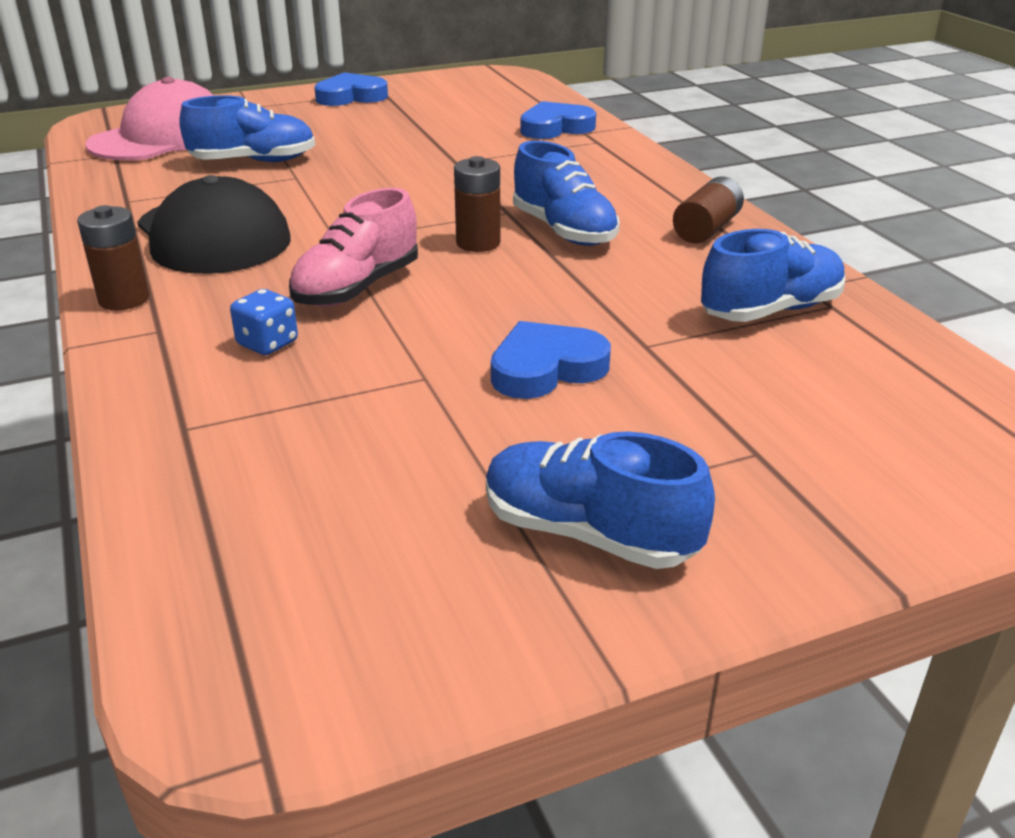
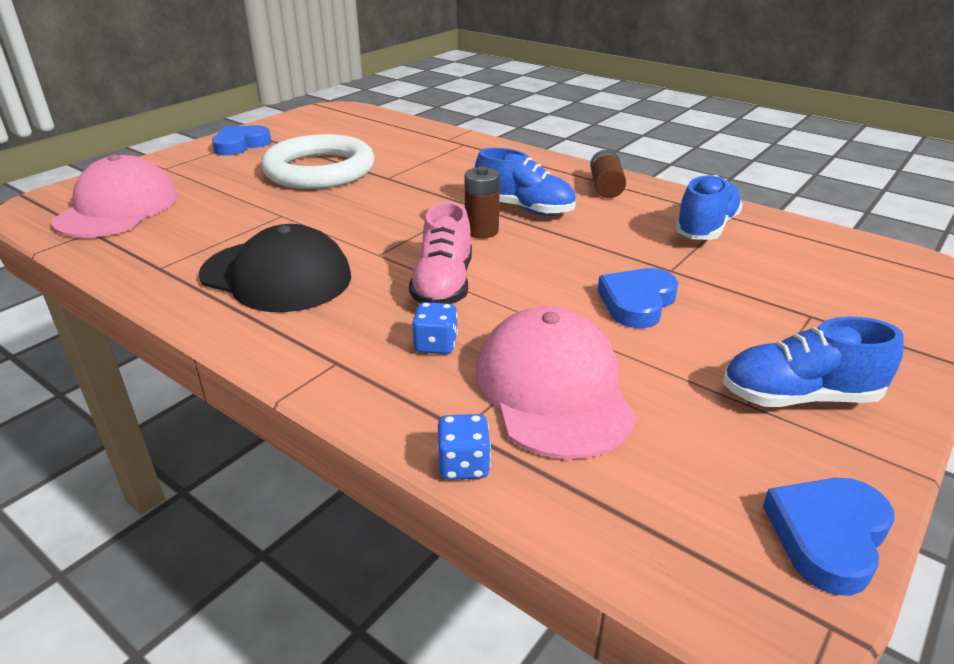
camera: 30 degrees left, 0 degrees up
(124, 299) = (272, 347): brown battery -> none
(139, 460) = (463, 465): none -> blue dice
(254, 161) = (229, 211): blue shoe -> none
(320, 424) = (553, 389): none -> pink cap
(394, 139) = (319, 170): none -> white ring
(555, 127) = (424, 140): blue heart -> blue heart (828, 536)

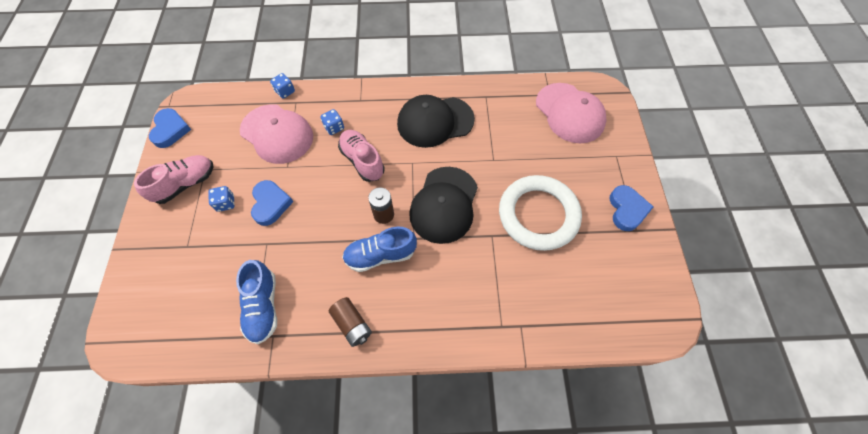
camera: 140 degrees right, 30 degrees up
(399, 210) = (444, 205): none -> black cap
(719, 335) = (226, 203): none -> blue dice
(799, 397) = (185, 184): blue shoe -> pink shoe

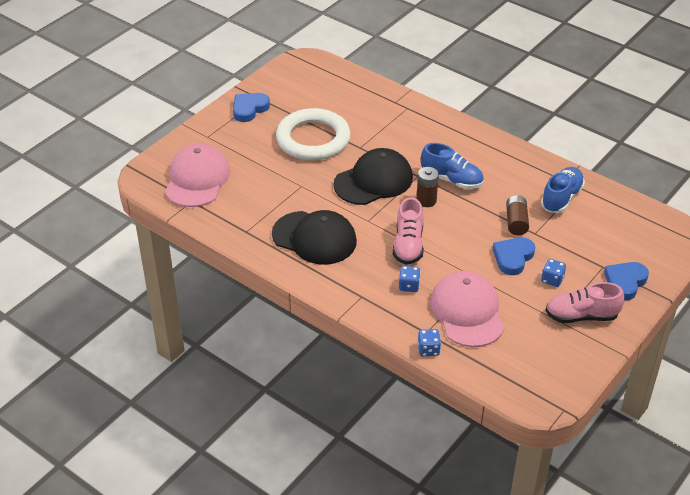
camera: 140 degrees left, 20 degrees down
(170, 130) = (573, 379): blue heart -> blue heart (625, 282)
(352, 324) = (504, 157): brown battery -> brown battery (516, 222)

